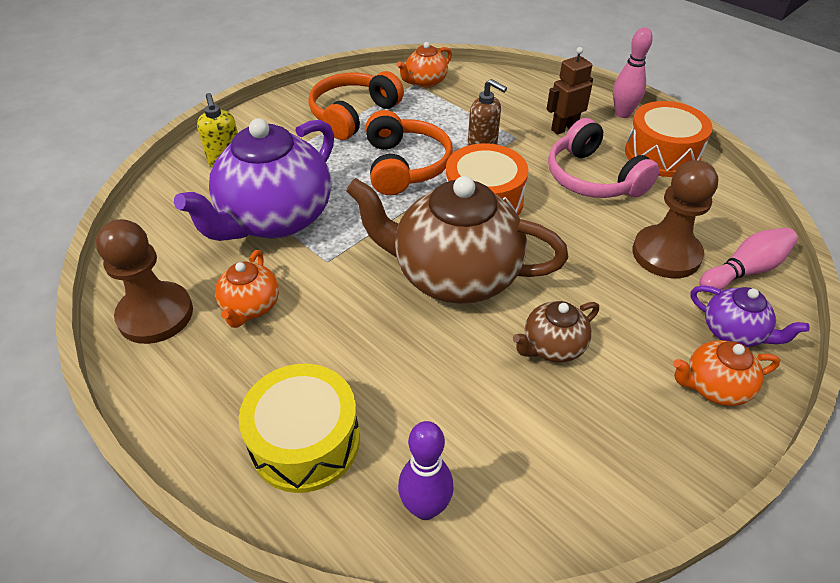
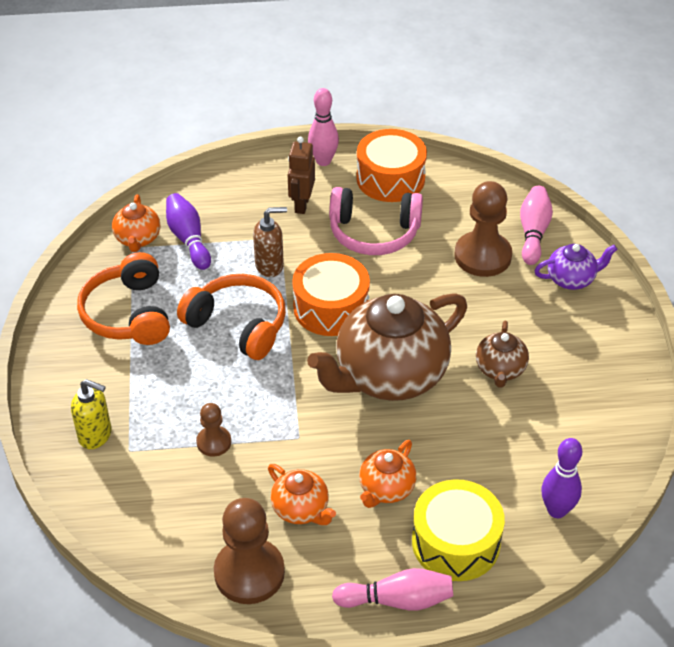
camera: 50 degrees left, 0 degrees up
(197, 436) = (397, 600): none -> pink bowling pin
(275, 219) = (214, 442): purple teapot -> brown pawn
(455, 100) = (188, 239): none -> purple bowling pin
(714, 387) = (598, 320): orange teapot -> orange teapot (386, 489)

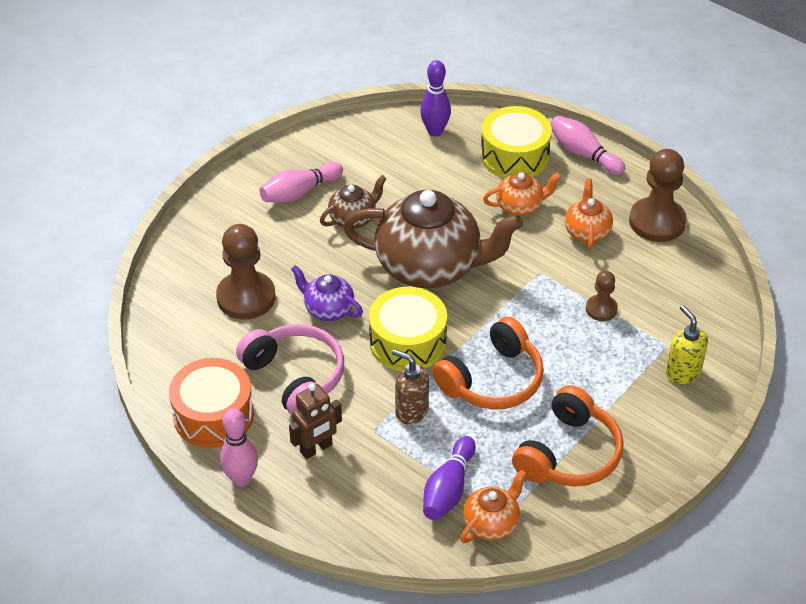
camera: 135 degrees left, 0 degrees up
(238, 325) = (492, 380): orange headphones -> orange headphones turned 120 degrees counterclockwise
(331, 307) = (407, 342): orange drum -> yellow drum
(533, 233) = (183, 286): pink bowling pin -> pink bowling pin (299, 192)
(571, 279) = (215, 237): purple teapot -> purple teapot (328, 309)

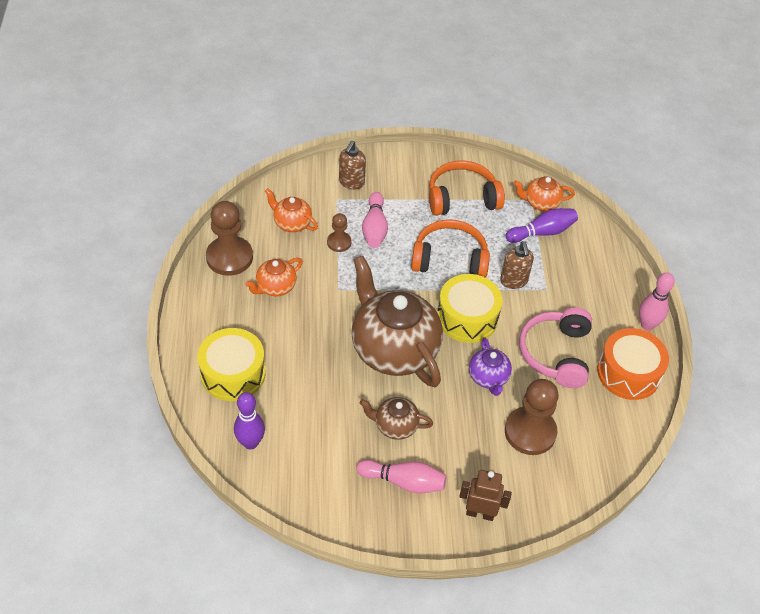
camera: 135 degrees left, 5 degrees up
(316, 449) = (588, 306): brown robot -> brown robot (480, 513)
(520, 207) = (285, 337): orange teapot -> orange teapot (291, 223)
(583, 154) = (193, 334): pink bowling pin -> pink bowling pin (374, 228)
(682, 372) = (351, 182): yellow soap dispenser -> brown soap dispenser

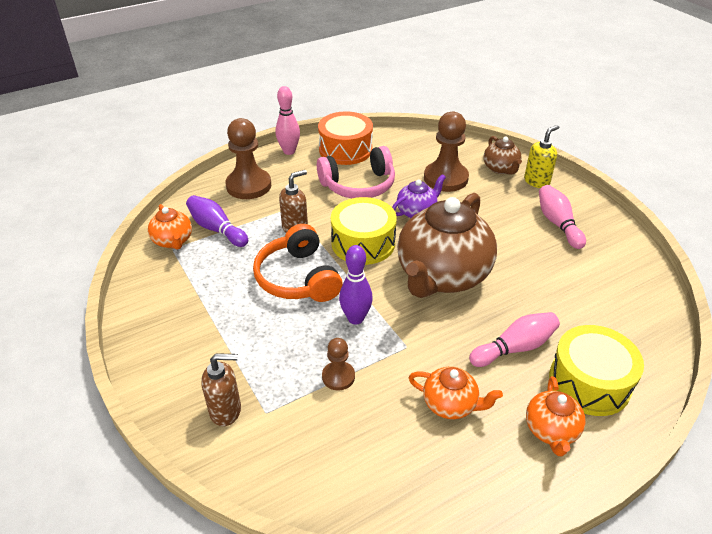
camera: 115 degrees left, 10 degrees down
(229, 257) = (447, 480): brown pawn -> brown pawn (248, 185)
(250, 443) = (637, 329): purple bowling pin -> purple bowling pin (355, 318)
(291, 223) = (340, 441): orange teapot -> orange teapot (551, 430)
(374, 228) = (293, 354): pink bowling pin -> pink bowling pin (515, 348)
(395, 426) = (517, 246): brown teapot -> brown teapot (500, 169)
(462, 198) = (198, 299): orange headphones -> none
(480, 513) = (537, 181): brown robot -> yellow soap dispenser

